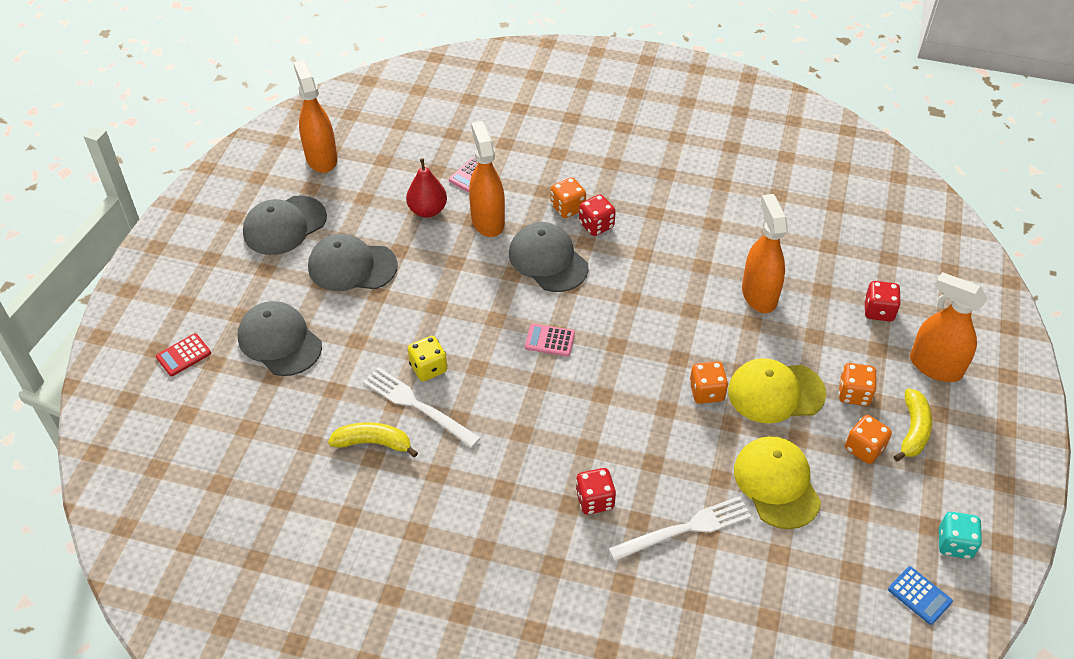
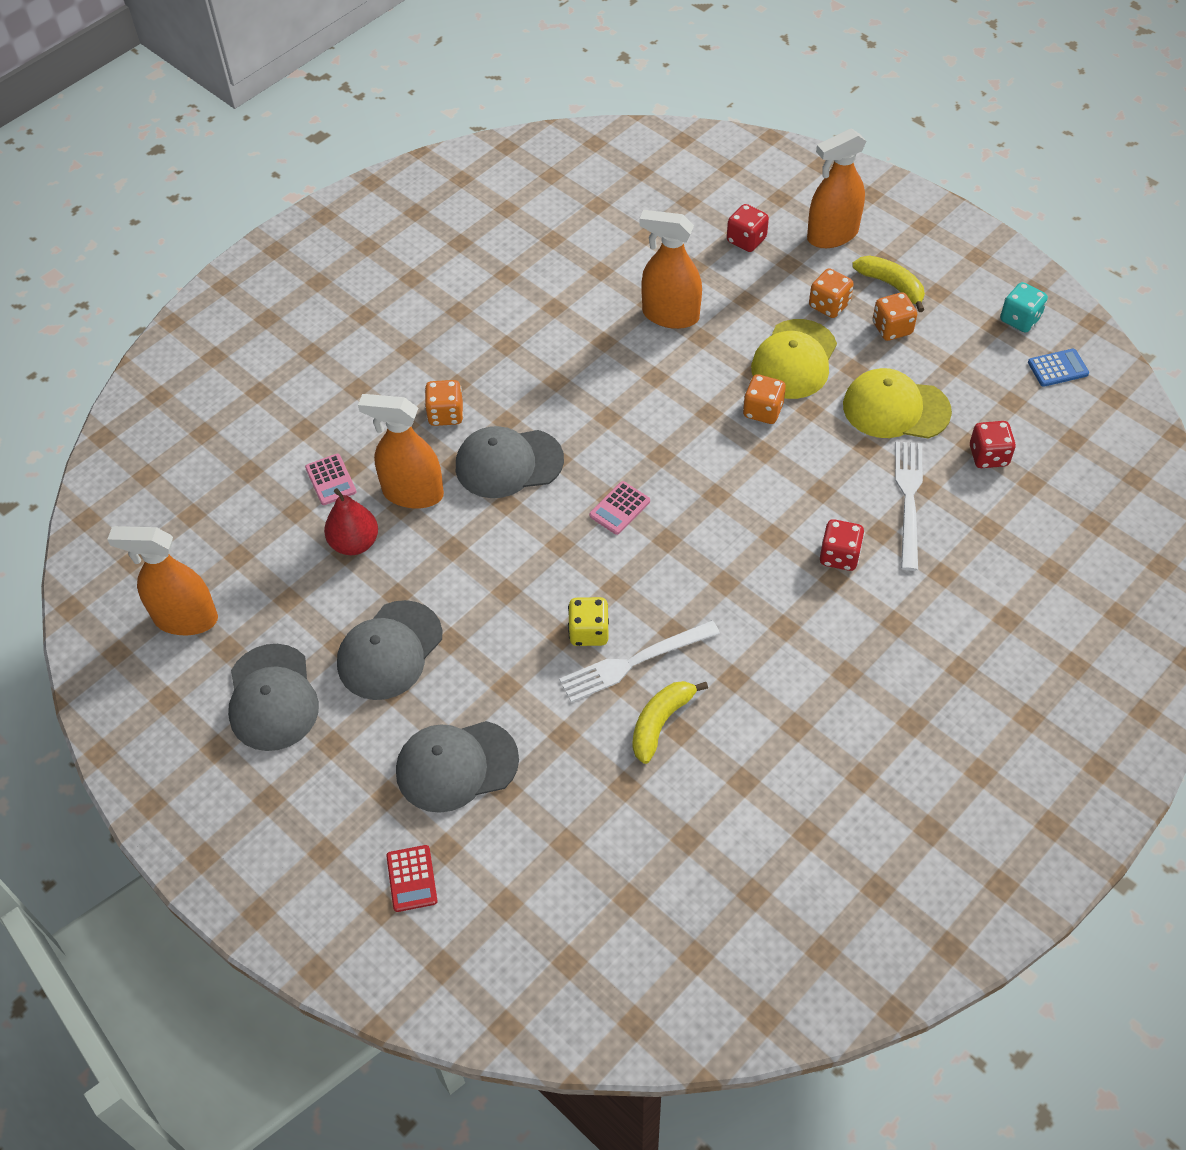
camera: 60 degrees left, 5 degrees up
(596, 225) = (488, 401): red dice -> red dice (988, 456)

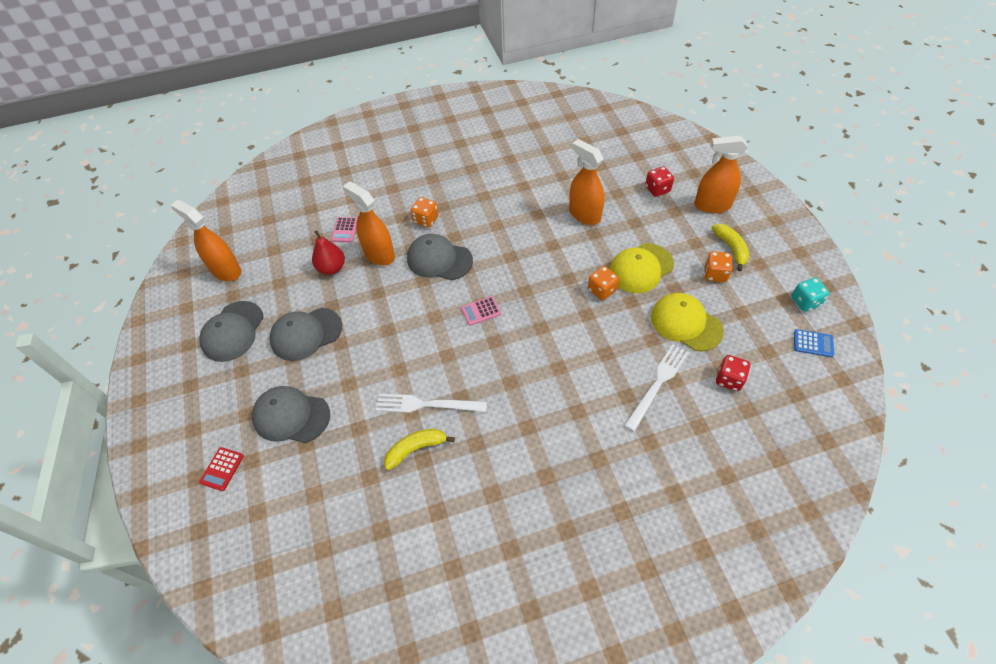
camera: 30 degrees right, 0 degrees up
(589, 632) = (414, 374): yellow dice -> none
(829, 305) = (683, 245): orange dice -> none
(839, 556) = (590, 399): red dice -> none

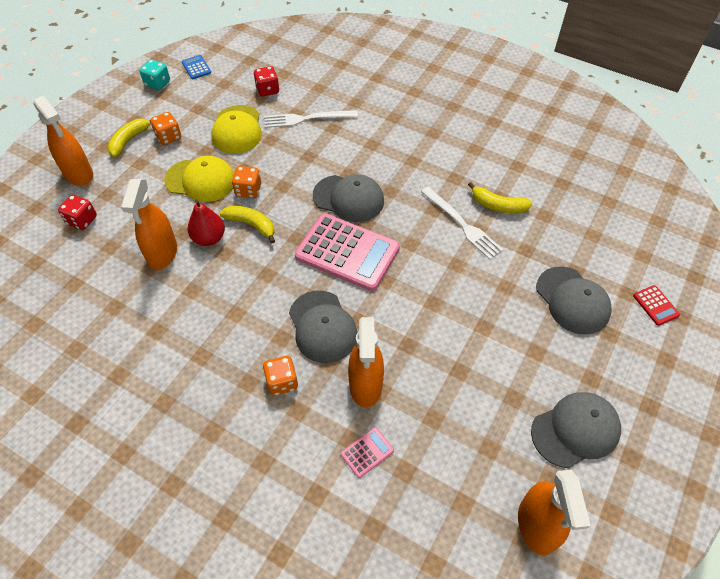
camera: 135 degrees left, 0 degrees up
(222, 469) = (655, 305): red calculator -> red calculator turned 90 degrees clockwise
(306, 334) = (506, 362): grey cap -> grey cap (348, 198)
(332, 268) = (423, 414): red pear -> red pear (209, 238)
(481, 311) = (347, 252): pink calculator -> pink calculator, size x2.38
(563, 273) = (251, 225): none -> yellow banana

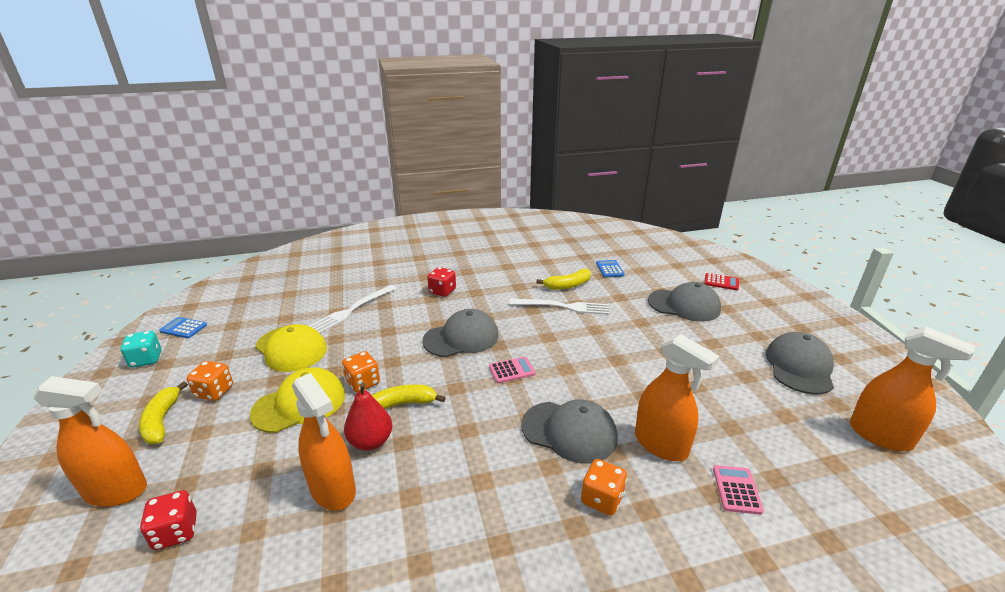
camera: 45 degrees left, 25 degrees down
(267, 90) = (287, 309): red dice -> red dice (442, 291)
(347, 252) = (512, 370): pink calculator -> pink calculator, size x0.42
(564, 214) = (610, 269): none -> blue calculator

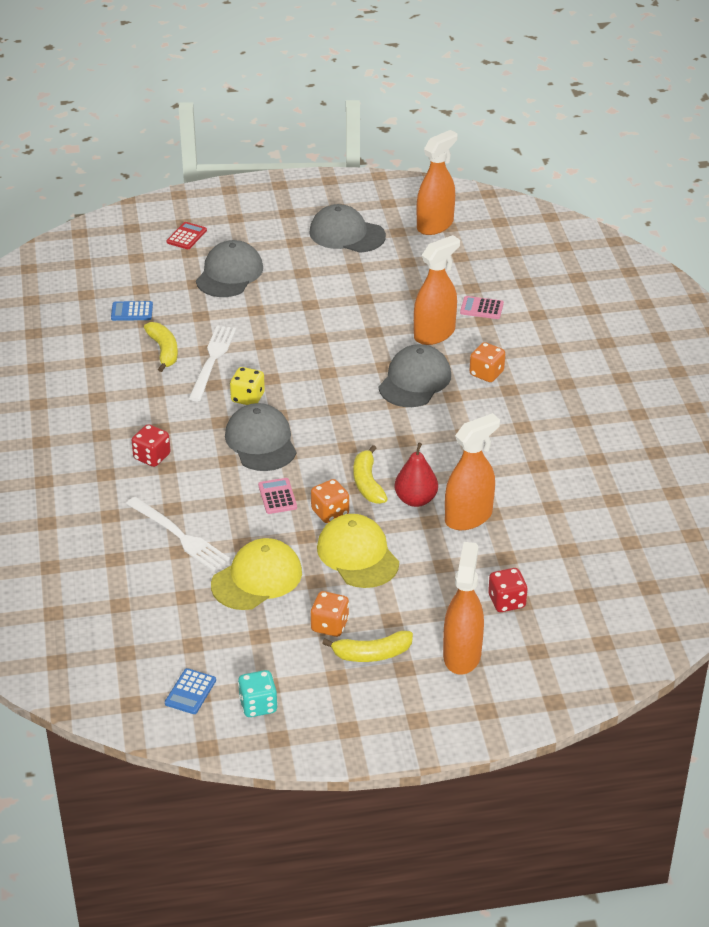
camera: 85 degrees left, 10 degrees up
(512, 370) = (325, 408): pink calculator -> pink calculator (277, 496)
(518, 327) = (248, 398): none -> yellow dice

